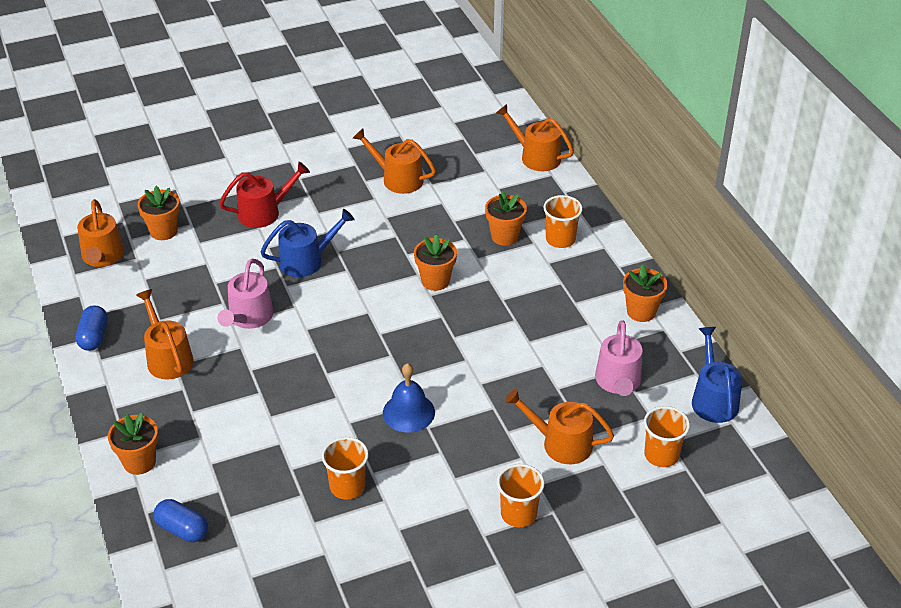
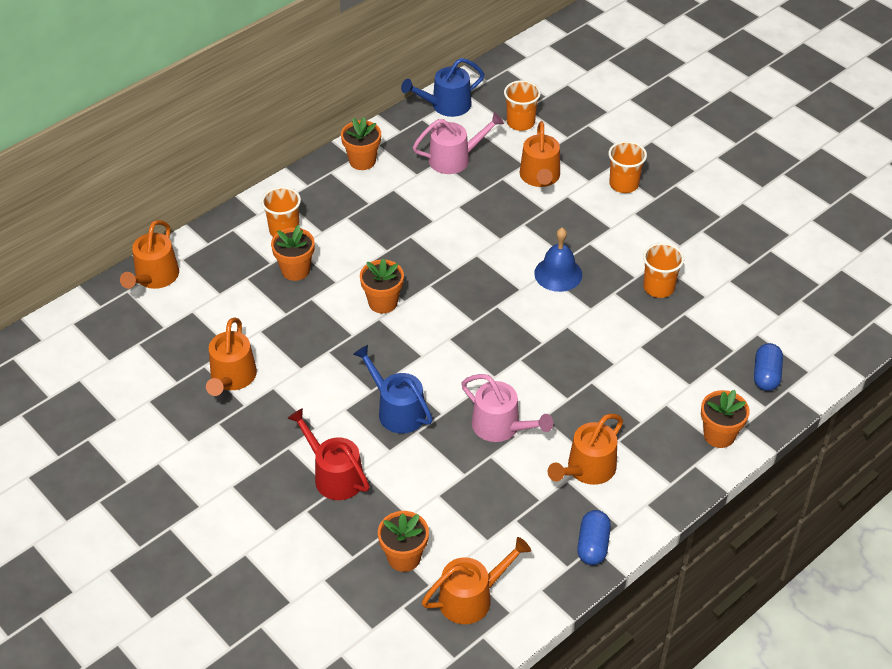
camera: 110 degrees left, 5 degrees up
(94, 337) = (593, 545): blue capsule -> blue capsule turned 60 degrees counterclockwise
(248, 317) = (500, 426): pink watering can -> pink watering can turned 45 degrees clockwise

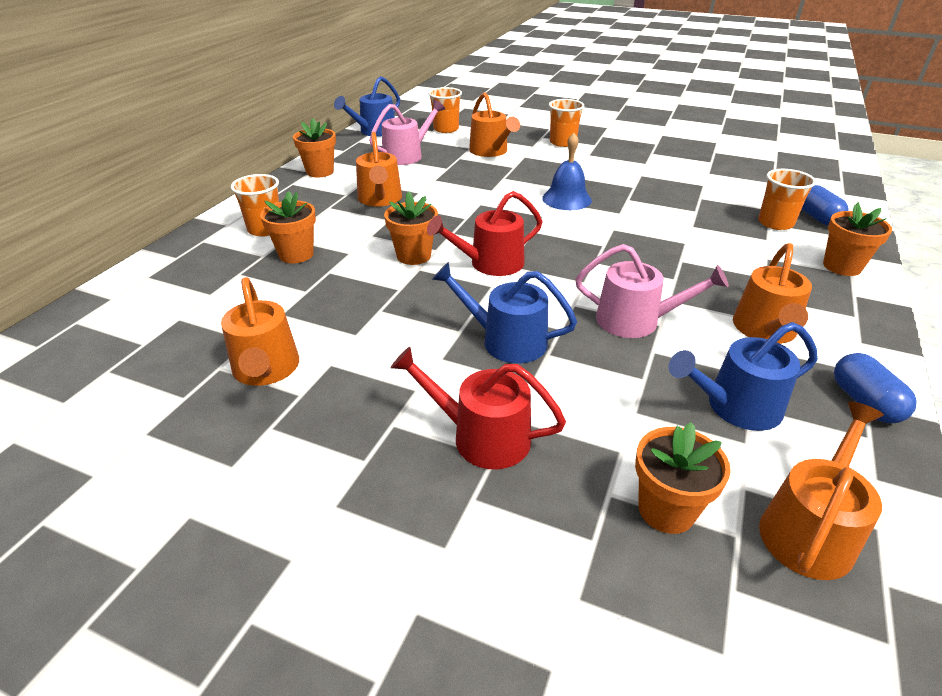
camera: 25 degrees left, 10 degrees down
(154, 277) = (113, 300): orange watering can -> orange watering can (380, 199)
(436, 332) = (491, 263): none -> red watering can
(505, 516) = (736, 406): none -> blue watering can
(658, 287) = (660, 188): orange cup -> orange cup (775, 223)

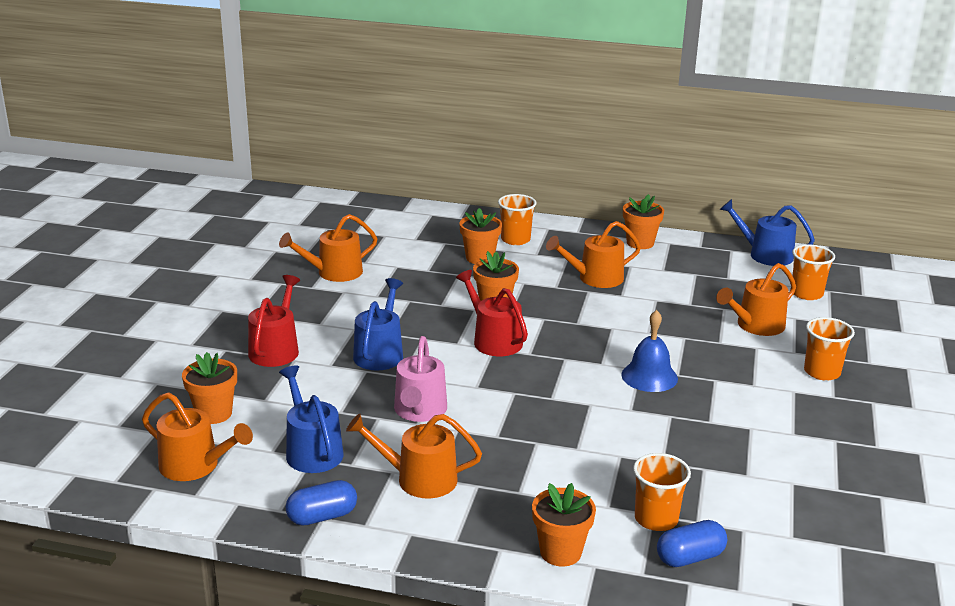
camera: 80 degrees right, 10 degrees down
(406, 155) = (709, 279): pink watering can -> none

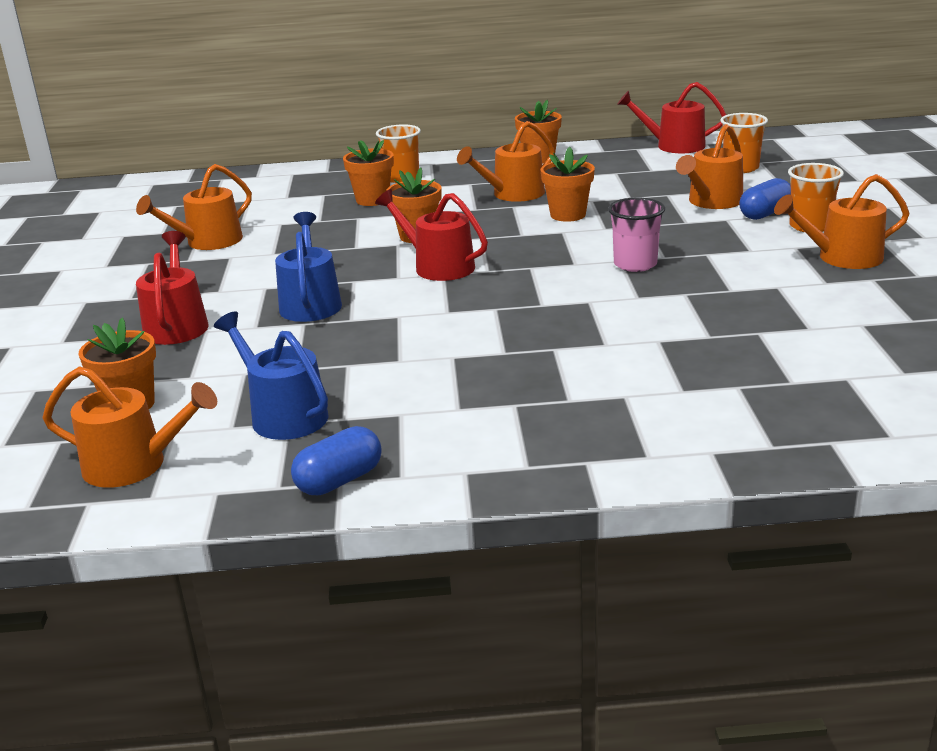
camera: 15 degrees left, 0 degrees up
(419, 411) = (394, 347): pink watering can -> none
(419, 479) = (439, 414): orange watering can -> orange watering can (842, 257)
(560, 552) = (662, 448): orange flower pot -> orange flower pot (568, 215)
(649, 376) = (635, 264): blue bell -> pink cup
(656, 519) = (745, 390): orange cup -> none
(690, 557) = (812, 418): blue capsule -> blue capsule (765, 214)
(765, 255) = (674, 146): blue watering can -> red watering can

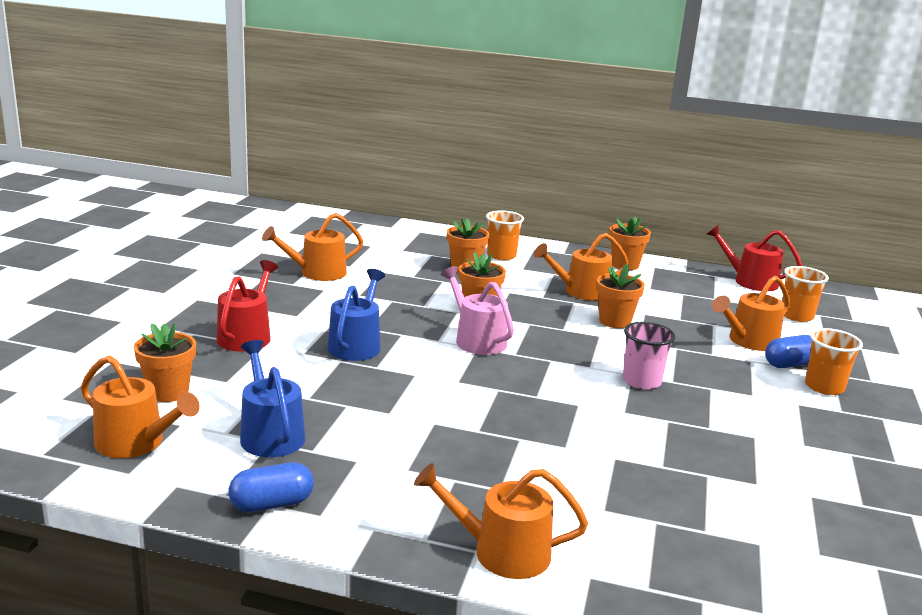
camera: 15 degrees right, 5 degrees down
(438, 266) = (477, 340): red watering can -> pink watering can
(842, 257) = (835, 425): orange watering can -> orange watering can (502, 552)

